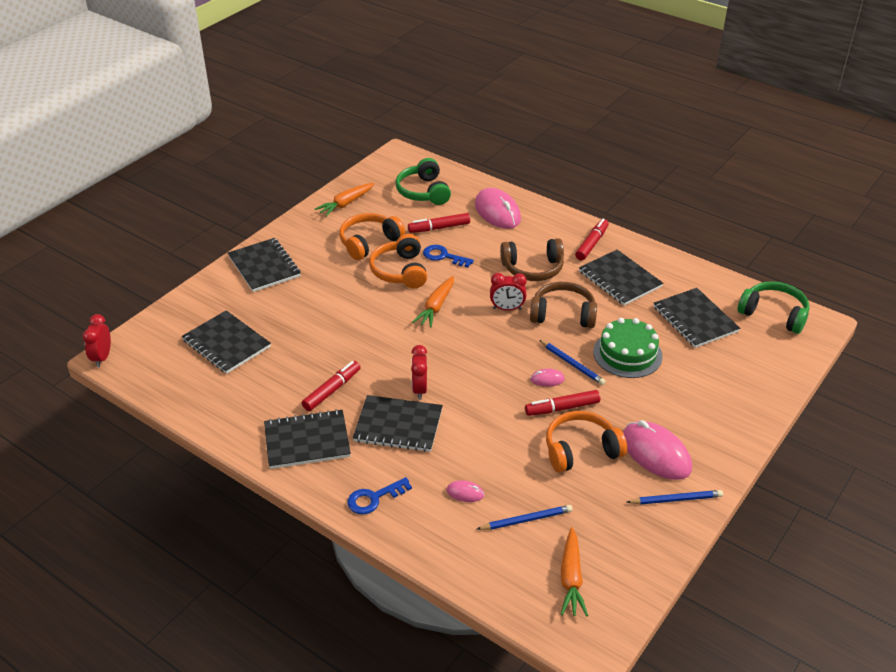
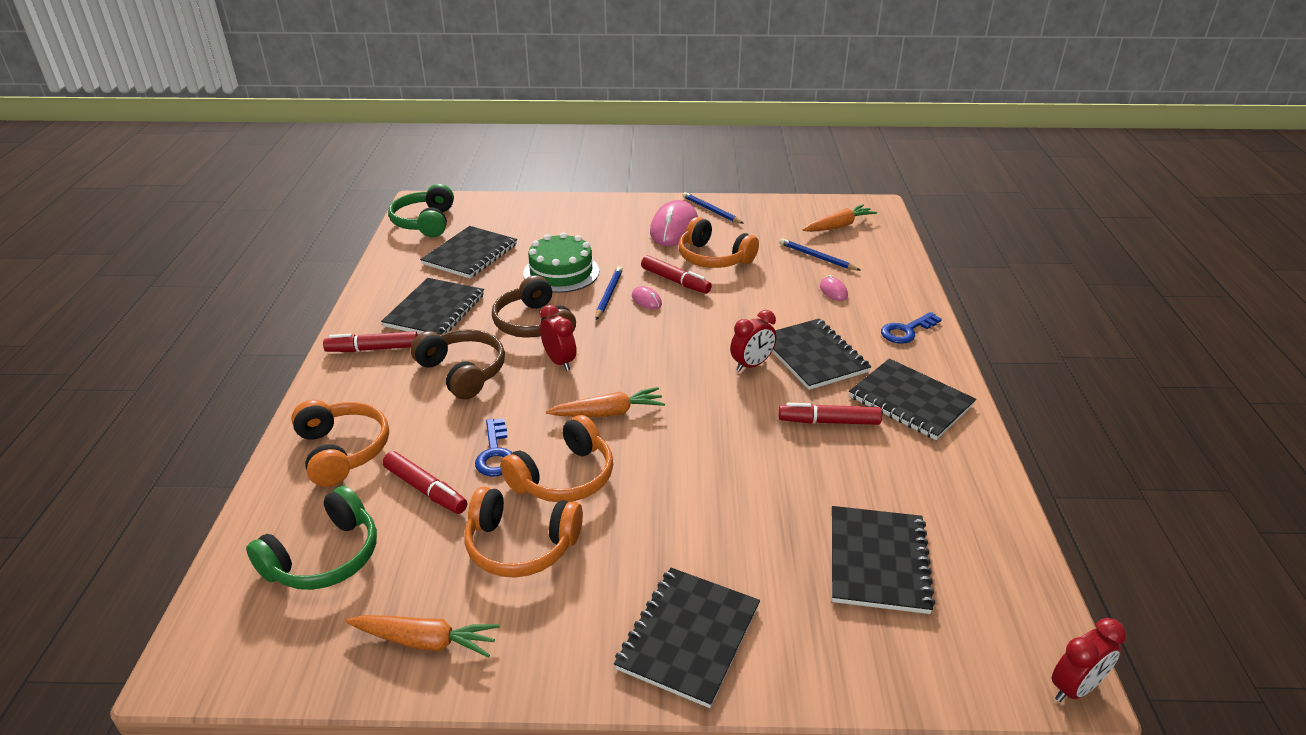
camera: 125 degrees left, 5 degrees down
(374, 498) = (906, 331): blue key -> blue key turned 120 degrees clockwise
(497, 212) = (342, 451): pink mouse -> orange headphones

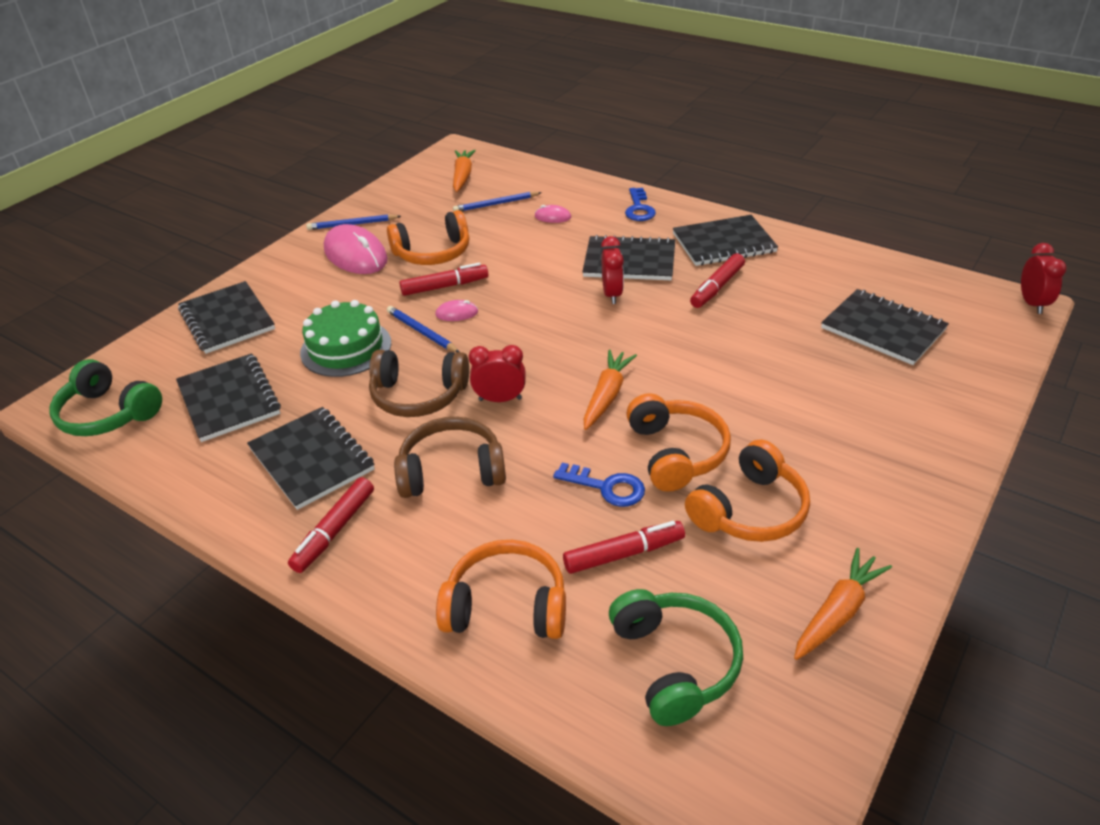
camera: 55 degrees left, 5 degrees up
(688, 637) = (911, 448): black notebook -> black notebook (227, 319)

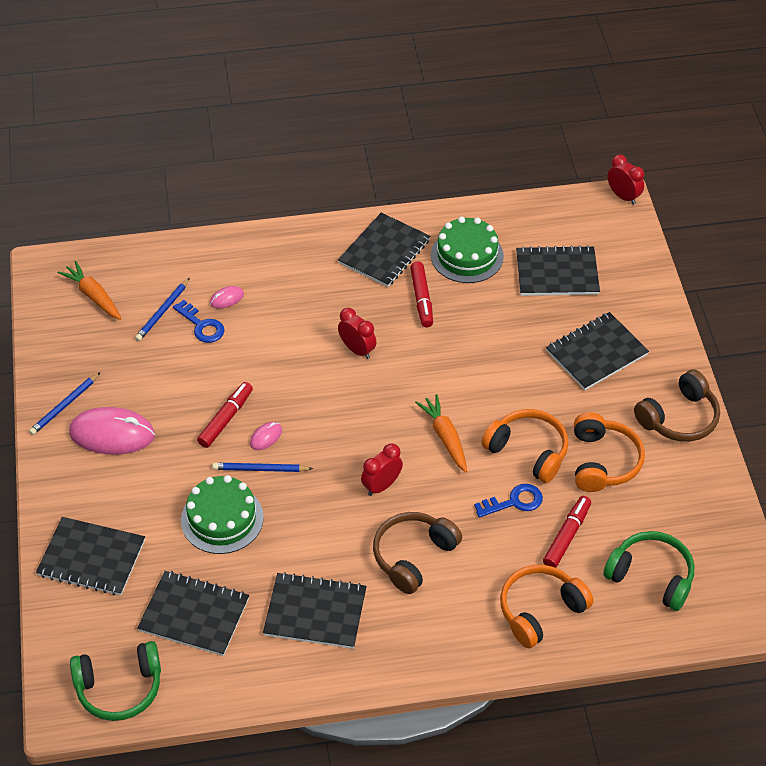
camera: 45 degrees left, 10 degrees up
(334, 531) = (393, 643): red marker -> none
(418, 395) = (324, 520): brown headphones -> brown headphones (679, 418)
(433, 253) = (174, 393): orange headphones -> none
(629, 261) = (335, 310): black notebook -> black notebook (596, 353)
(639, 208) = (285, 250): blue key -> blue key (201, 325)
(800, 277) = (467, 255): none -> green cake
(838, 612) = (697, 492): orange carrot -> none

